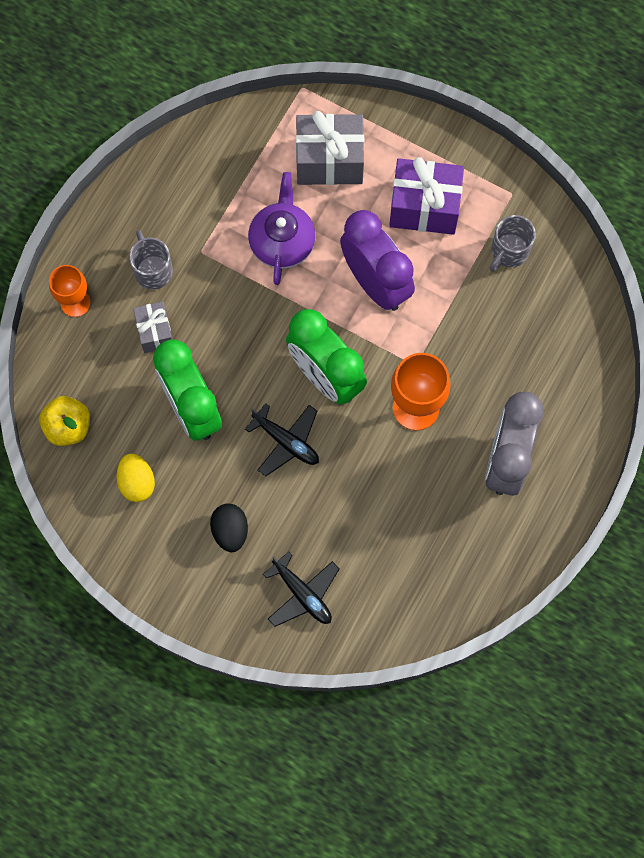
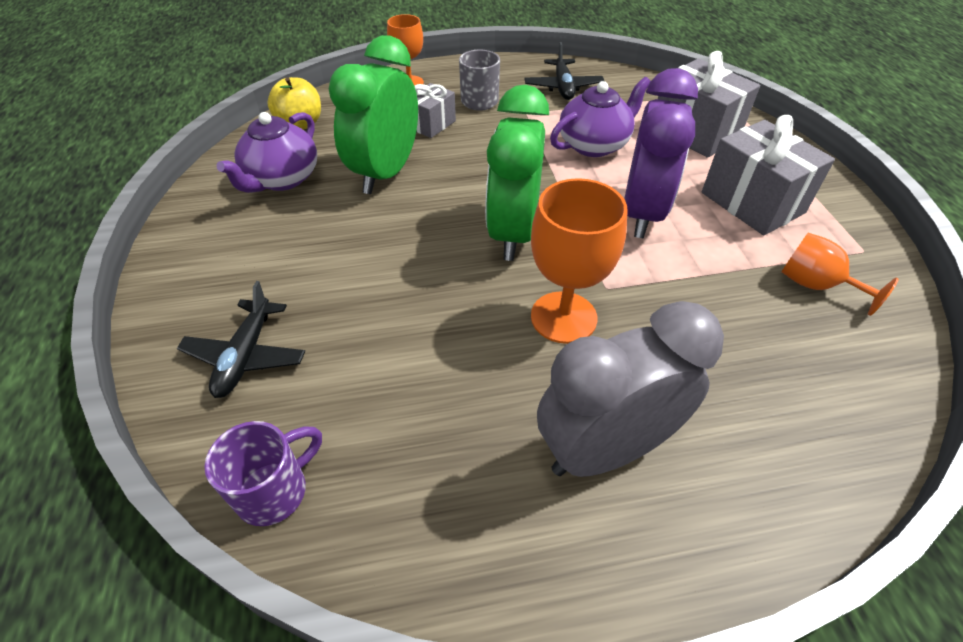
camera: 50 degrees right, 25 degrees down
(137, 482) = (282, 179): yellow egg -> purple teapot
(230, 531) = (281, 258): black egg -> none
(286, 441) = (416, 244): black plane -> black plane (563, 87)
(405, 624) = (275, 490): none -> purple mug
(424, 207) = (752, 203): purple gift -> grey gift
(509, 252) = (815, 285): grey mug -> orange goblet

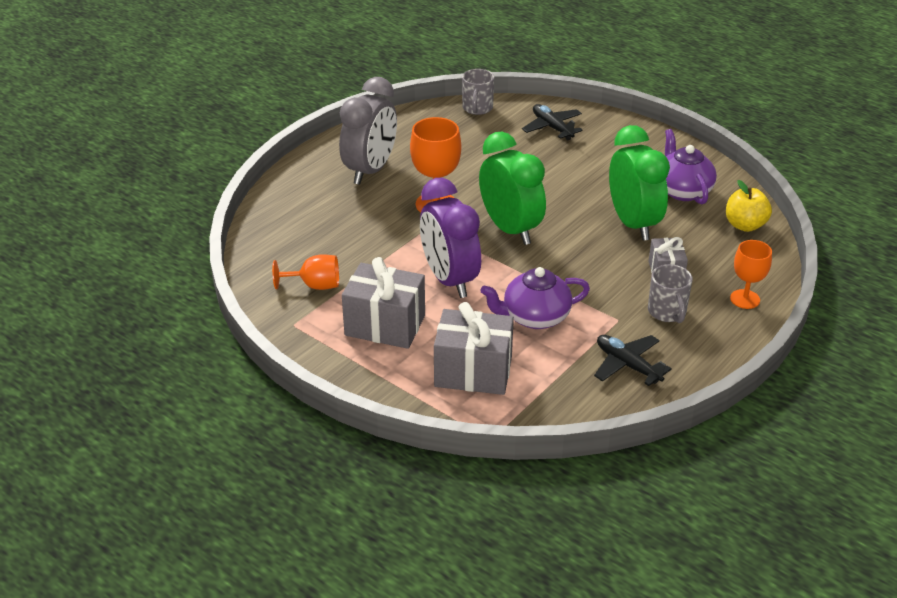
camera: 140 degrees right, 10 degrees down
(275, 490) = (477, 108): purple mug -> grey mug
(594, 145) = (534, 317): purple teapot -> purple teapot turned 60 degrees clockwise

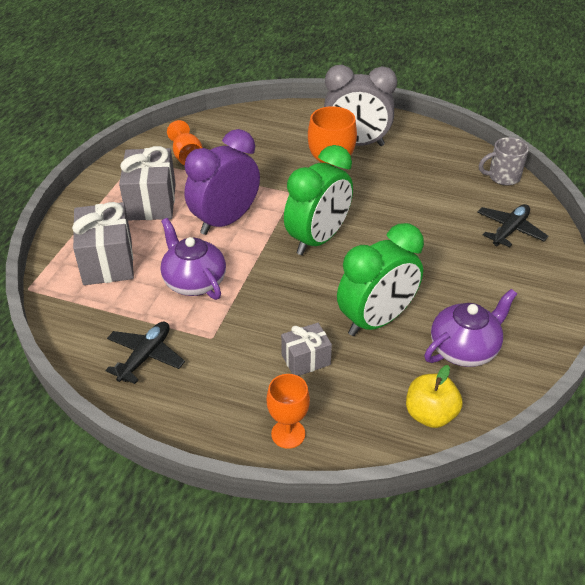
camera: 70 degrees right, 5 degrees up
(667, 312) = (238, 372): grey mug -> none

